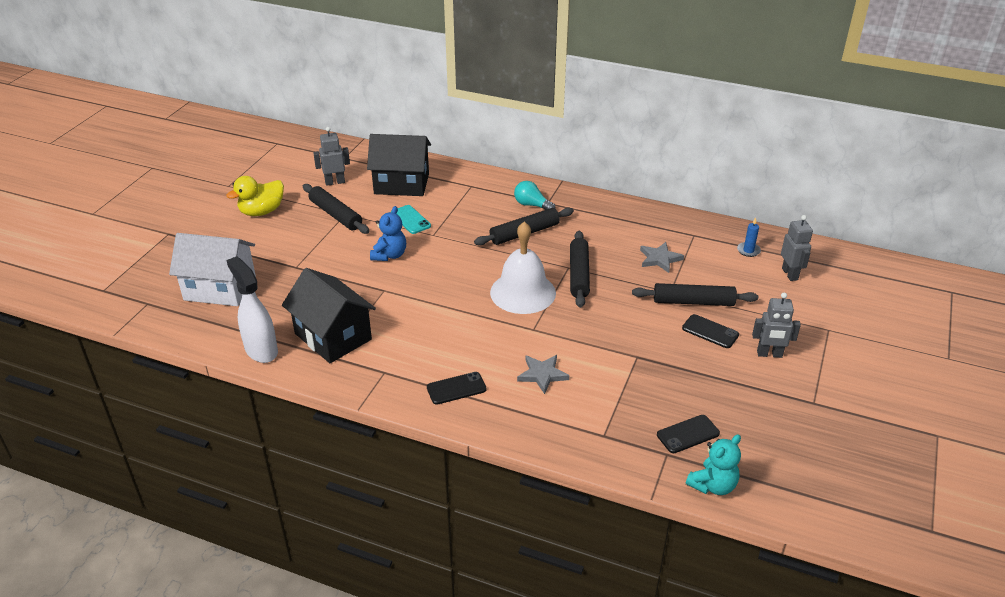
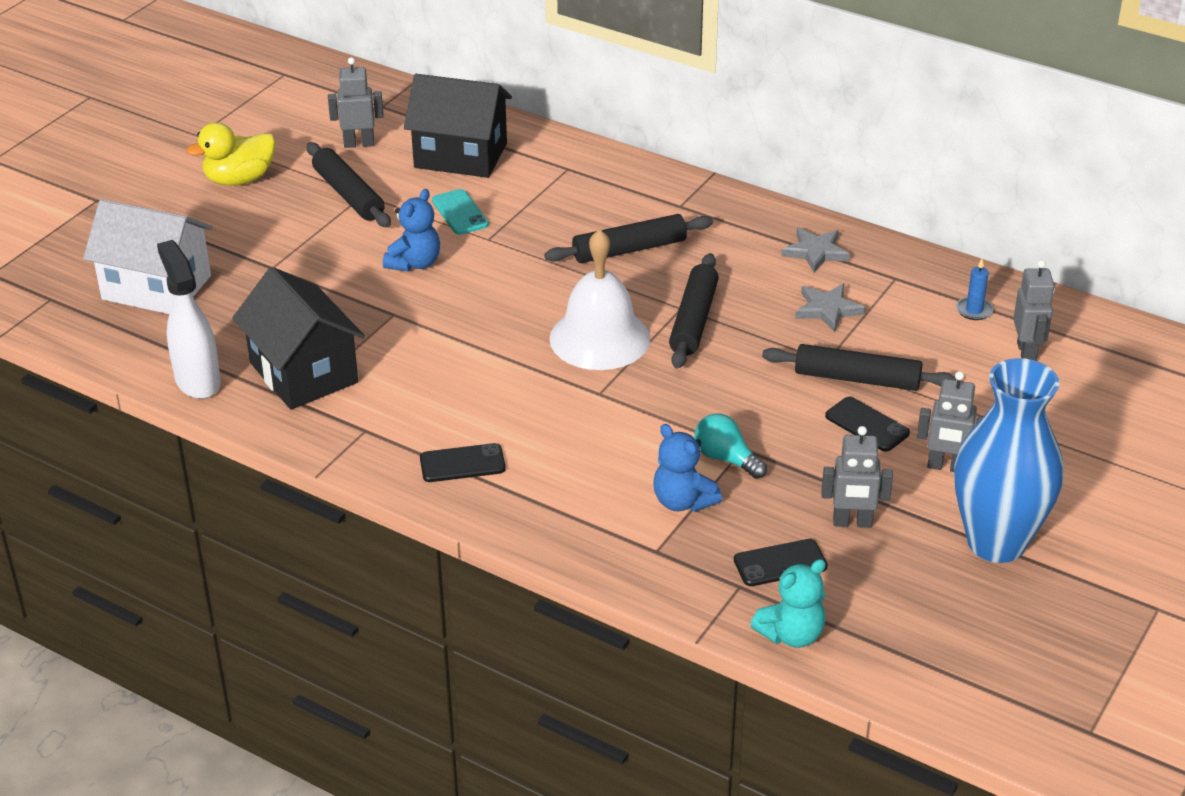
camera: 10 degrees right, 0 degrees up
(532, 205) = (654, 207): turquoise light bulb -> turquoise light bulb (726, 458)
(542, 374) = (593, 458): grey star -> grey star (815, 252)
(610, 398) = (682, 501): none -> blue teddy bear
(724, 399) = (852, 522): none -> grey robot
(820, 402) = (996, 542): none -> blue vase

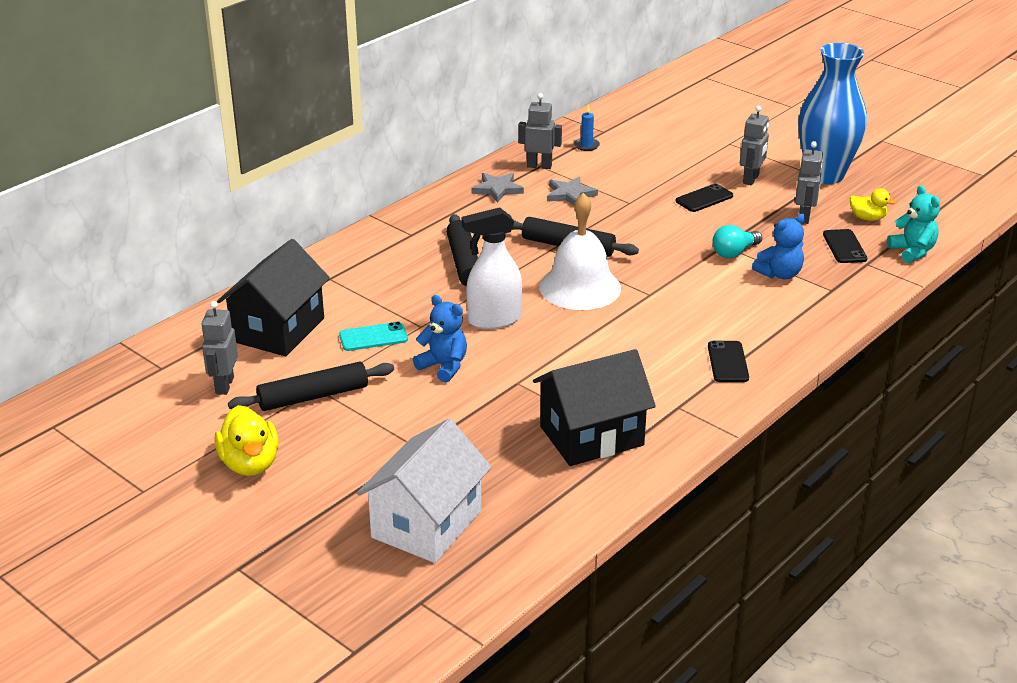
camera: 80 degrees left, 5 degrees down
(197, 381) = (590, 499): white spray bottle -> white spray bottle (493, 320)
(857, 379) = (653, 195): black rolling pin -> none
(876, 588) = (867, 218): none -> yellow duck
(1026, 352) = (637, 137): grey robot -> grey robot (539, 166)

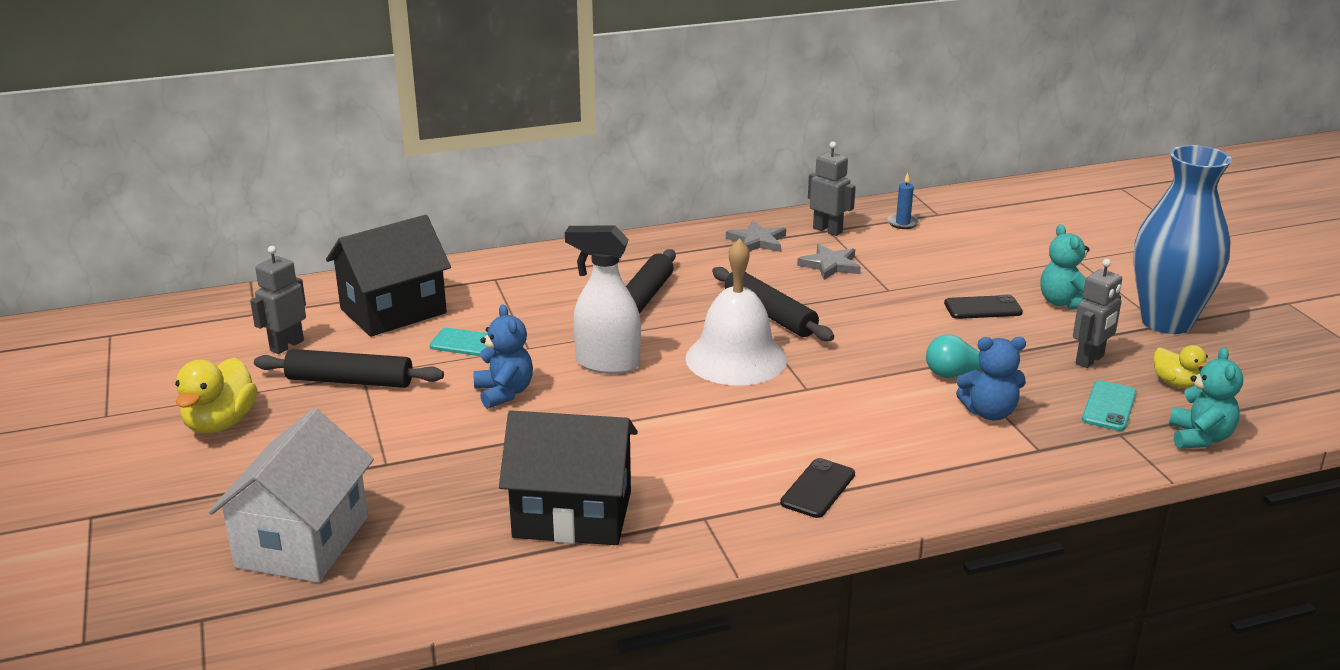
camera: 30 degrees right, 5 degrees down
(426, 524) = (302, 542): white house -> white house turned 45 degrees counterclockwise
(751, 179) = (1064, 303): grey robot -> turquoise teddy bear
(844, 247) = (1109, 406): black phone -> turquoise phone

